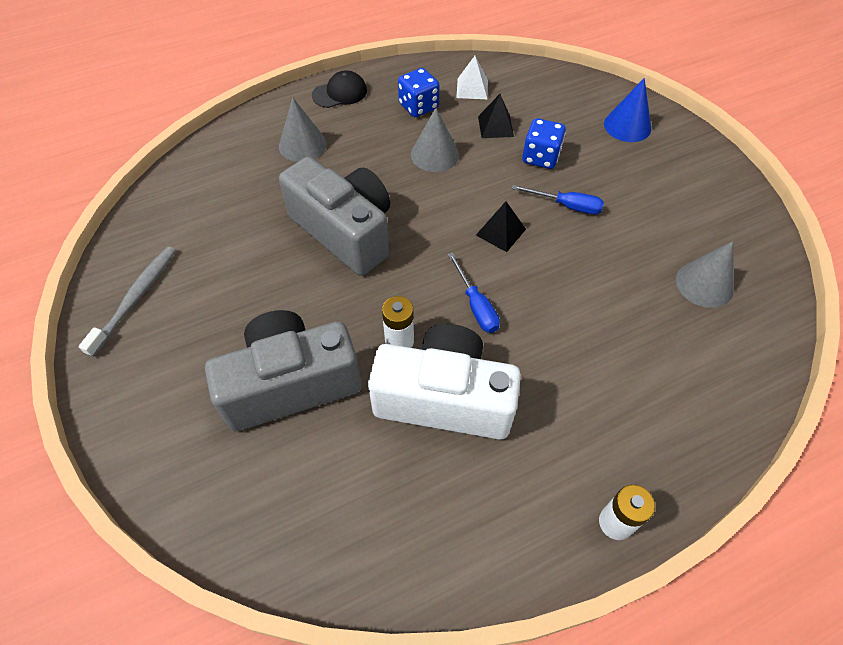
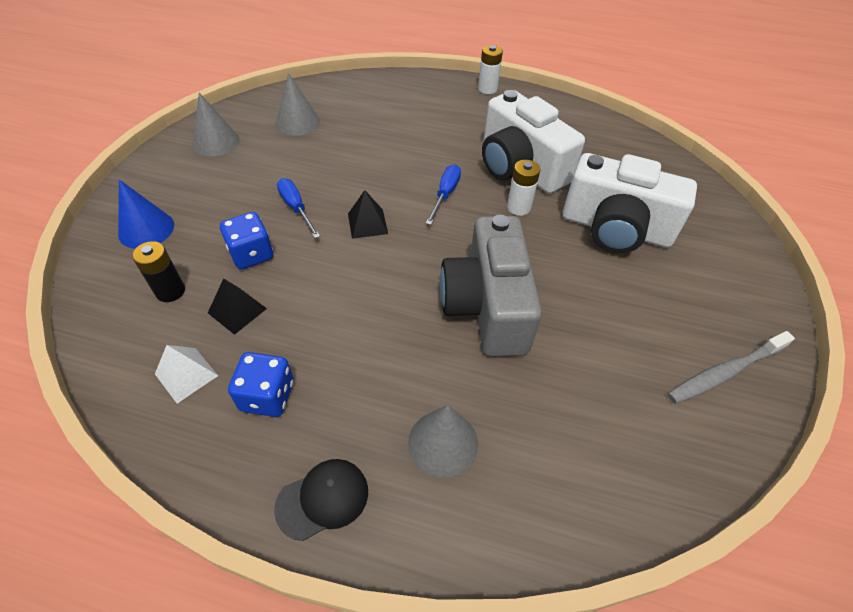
camera: 140 degrees left, 5 degrees down
(291, 384) = (615, 228): grey camera -> white camera
(340, 93) = (323, 499): black cap -> black cap turned 135 degrees clockwise
(434, 154) = (328, 323): grey cone -> grey cone (216, 142)
(547, 110) = (170, 291): none -> black battery

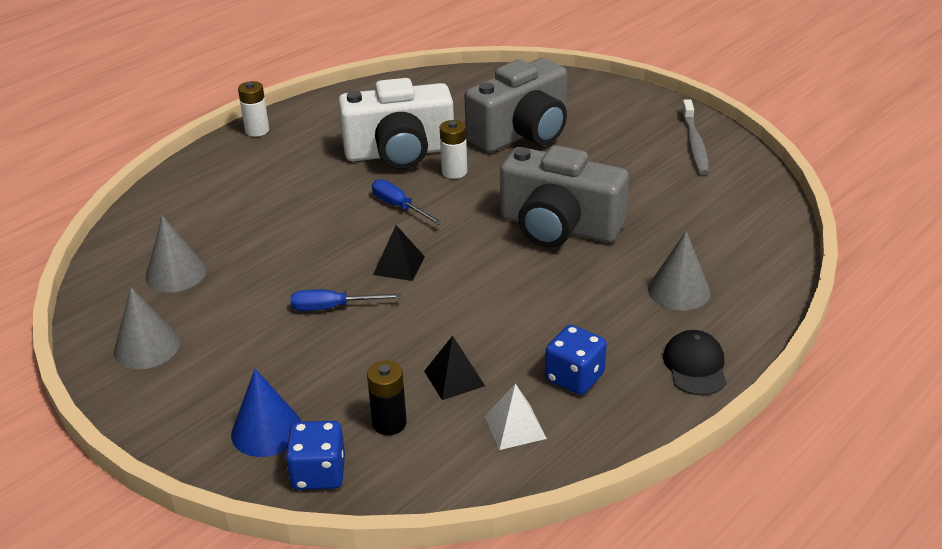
camera: 60 degrees left, 15 degrees down
(251, 254) = (379, 353): blue dice -> blue dice (318, 473)
(615, 228) = (522, 133): white camera -> grey camera

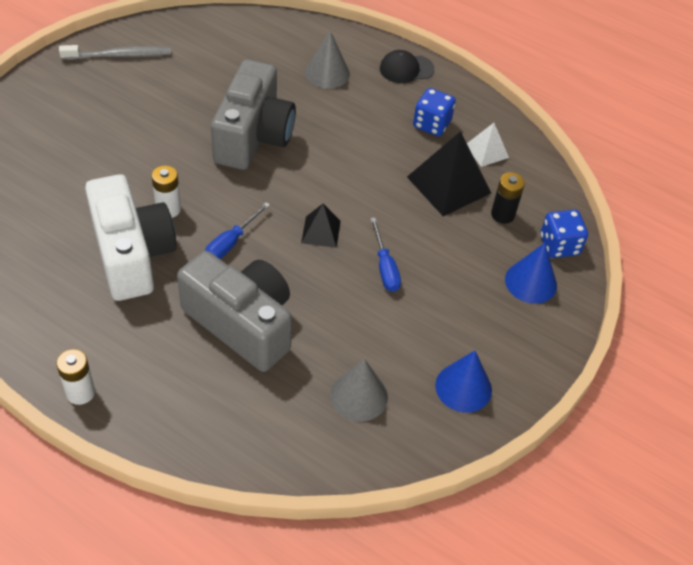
camera: 105 degrees left, 15 degrees up
(147, 347) = (463, 387): grey cone -> blue cone
(454, 378) = (449, 185): black pyramid -> black pyramid, size x1.81
(522, 133) = (96, 165): grey camera -> grey camera (242, 324)

